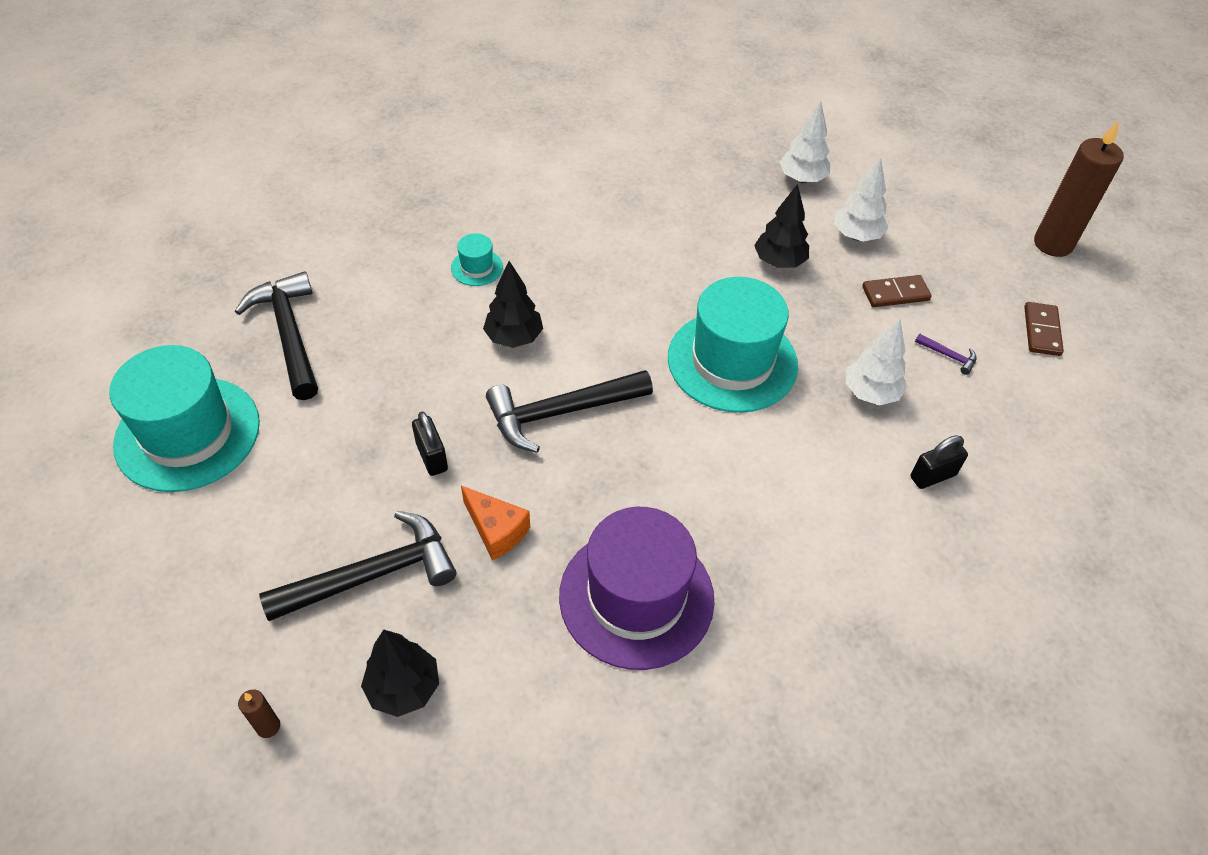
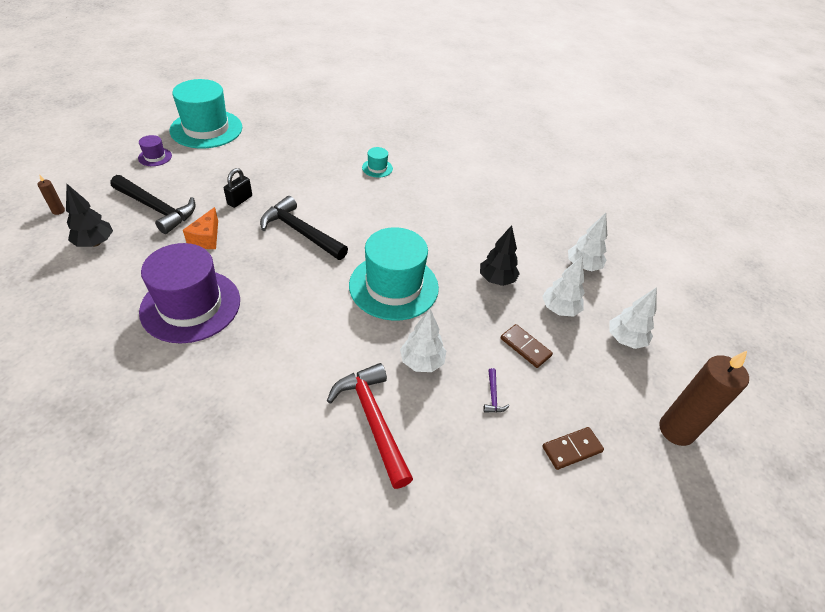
camera: 55 degrees right, 5 degrees down
(214, 535) = (155, 157): none -> purple hat
(289, 334) = (284, 132): black hammer -> none
(514, 337) = (339, 197): black tree -> none
(926, 211) = (625, 339): none -> white tree
(932, 476) = (373, 420): black padlock -> red hammer

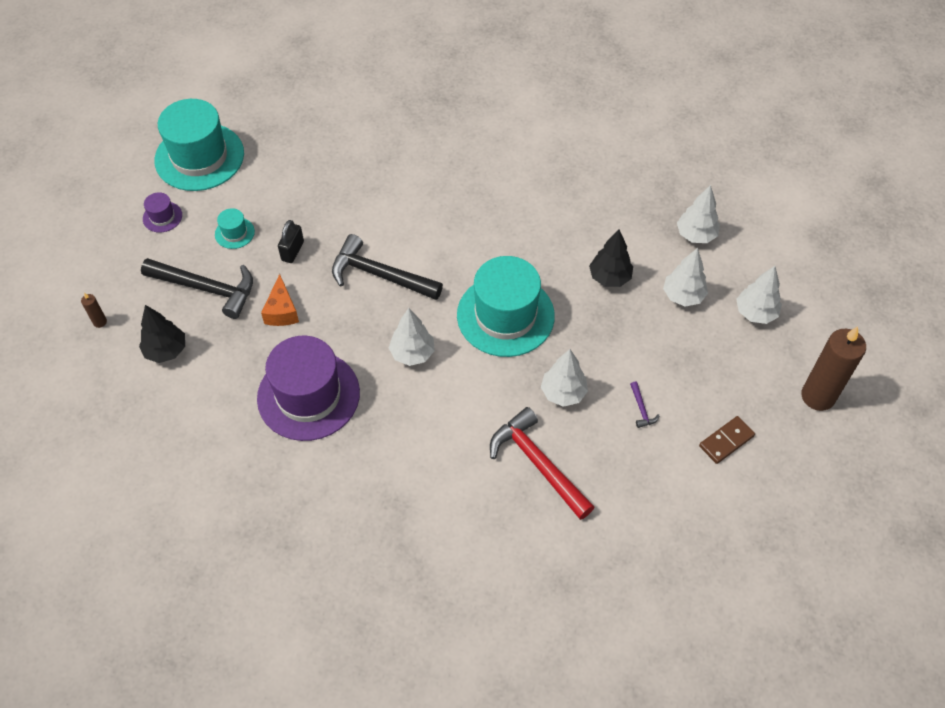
camera: 10 degrees left, 10 degrees up
(298, 295) = (412, 353): none -> white tree
(377, 168) = (429, 161): turquoise hat -> turquoise hat (234, 233)
(525, 347) = (659, 349): brown domino -> none

